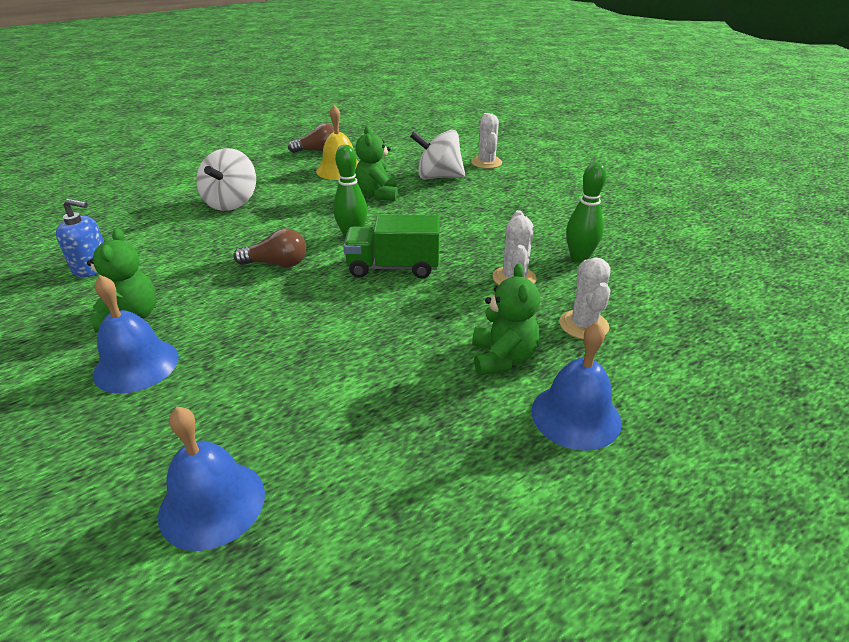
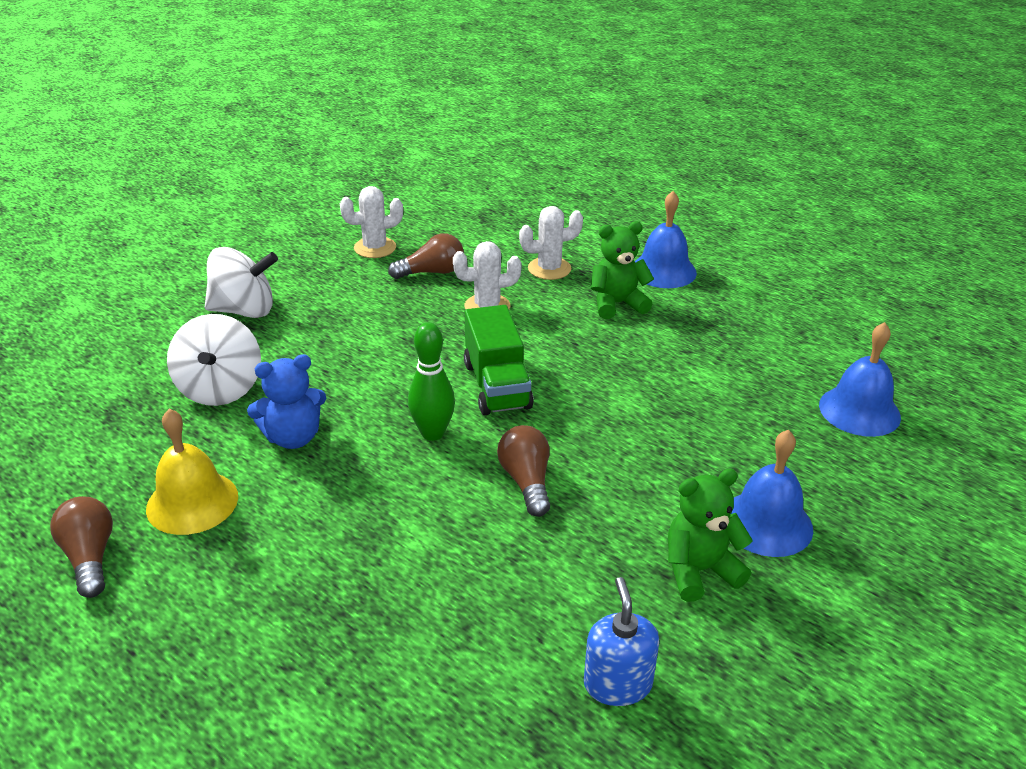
camera: 105 degrees left, 0 degrees up
(231, 203) = (352, 602): white spinning top -> white spinning top (244, 310)
(377, 194) = (293, 437): green teddy bear -> blue teddy bear
(486, 163) = (161, 351): white cactus -> white cactus (375, 248)
(579, 258) = (432, 272): green bowling pin -> brown light bulb

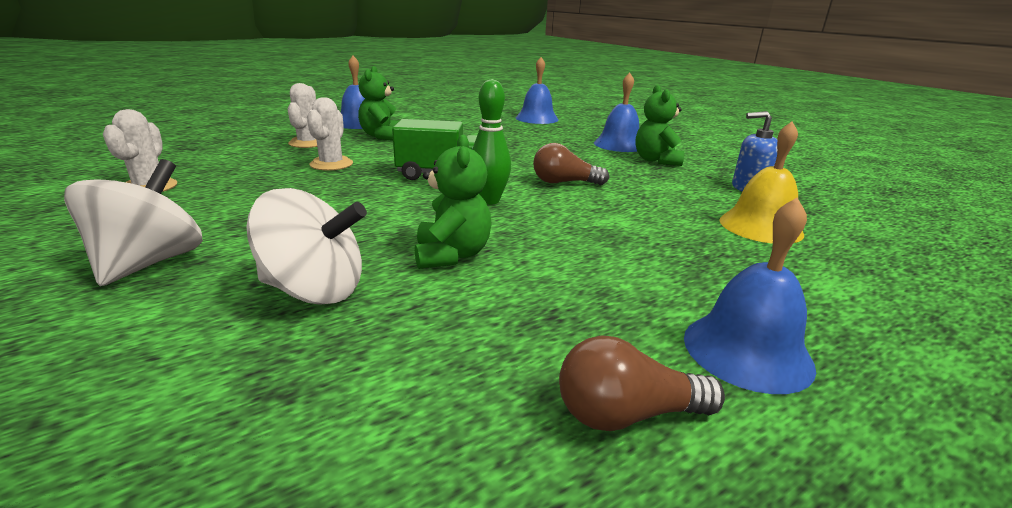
camera: 75 degrees left, 10 degrees down
(163, 627) = (747, 351): none -> blue bell
(192, 502) = (535, 322): yellow bell -> yellow bell (760, 226)
(293, 437) = (452, 255): blue teddy bear -> green teddy bear
(432, 272) = (243, 173): brown light bulb -> none

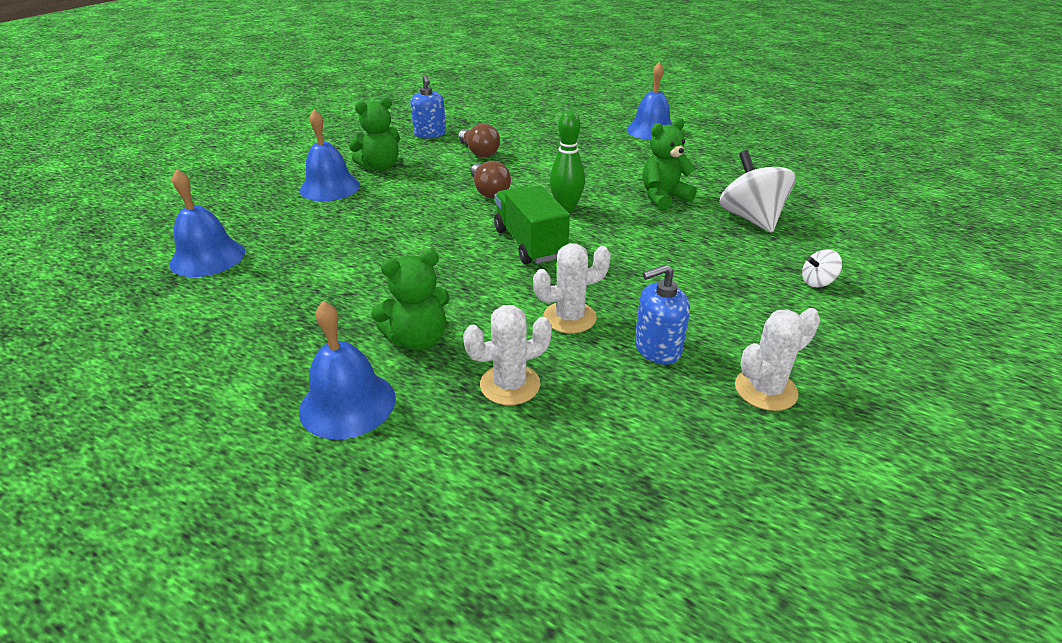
camera: 115 degrees left, 10 degrees up
(150, 263) = (817, 282): white spinning top -> white spinning top, size x0.47
(252, 174) = (657, 348): none -> blue soap dispenser
(626, 414) = (717, 144): brown light bulb -> brown light bulb (479, 152)
(760, 226) = (508, 130): yellow bell -> none

